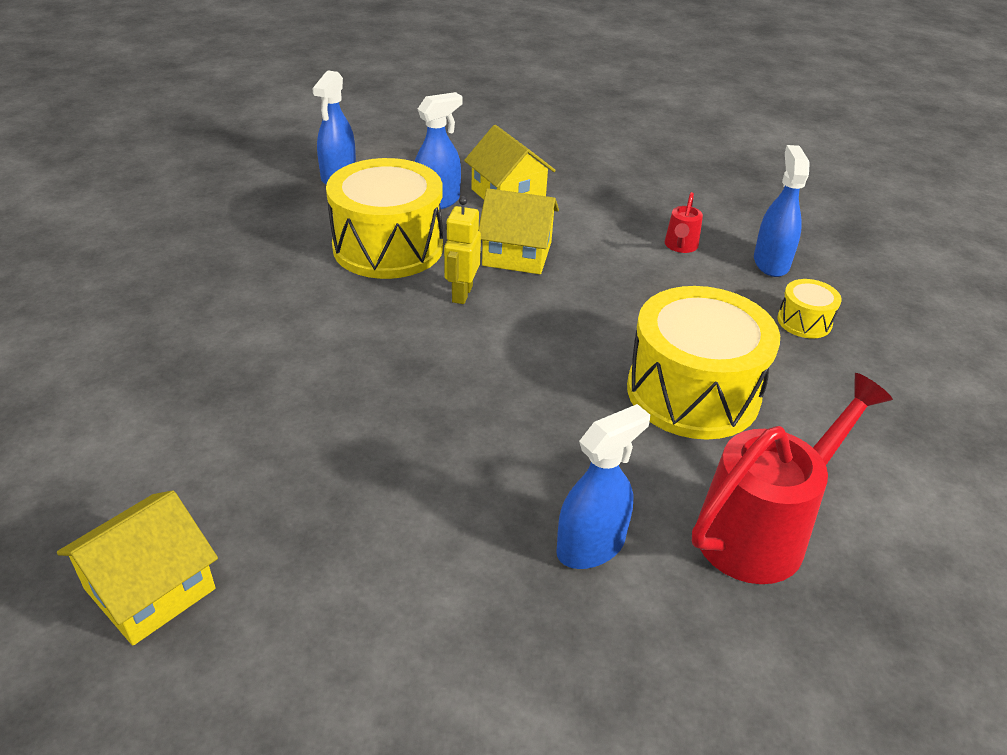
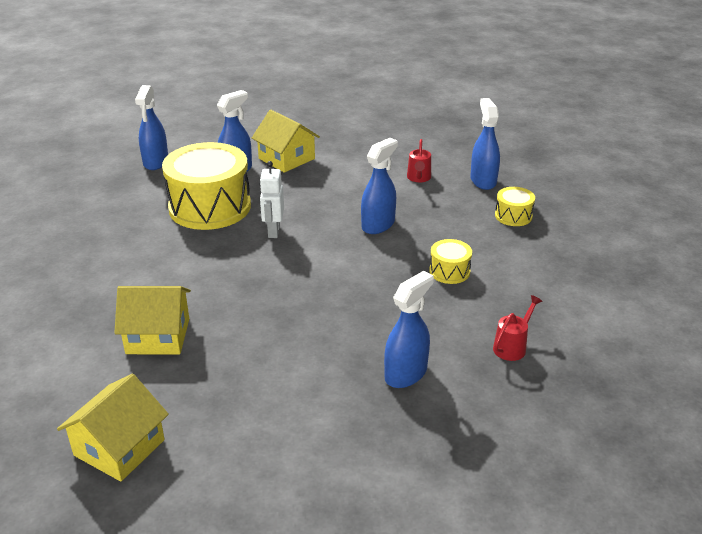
camera: 10 degrees left, 5 degrees down
(461, 294) = (273, 231): yellow robot -> white robot
(517, 254) = (305, 199): yellow house -> yellow house (158, 336)
(607, 306) = (378, 225): none -> blue spray bottle
(693, 392) = (449, 271): yellow drum -> yellow drum, size x0.45
(762, 530) = (512, 346): red watering can -> red watering can, size x0.46

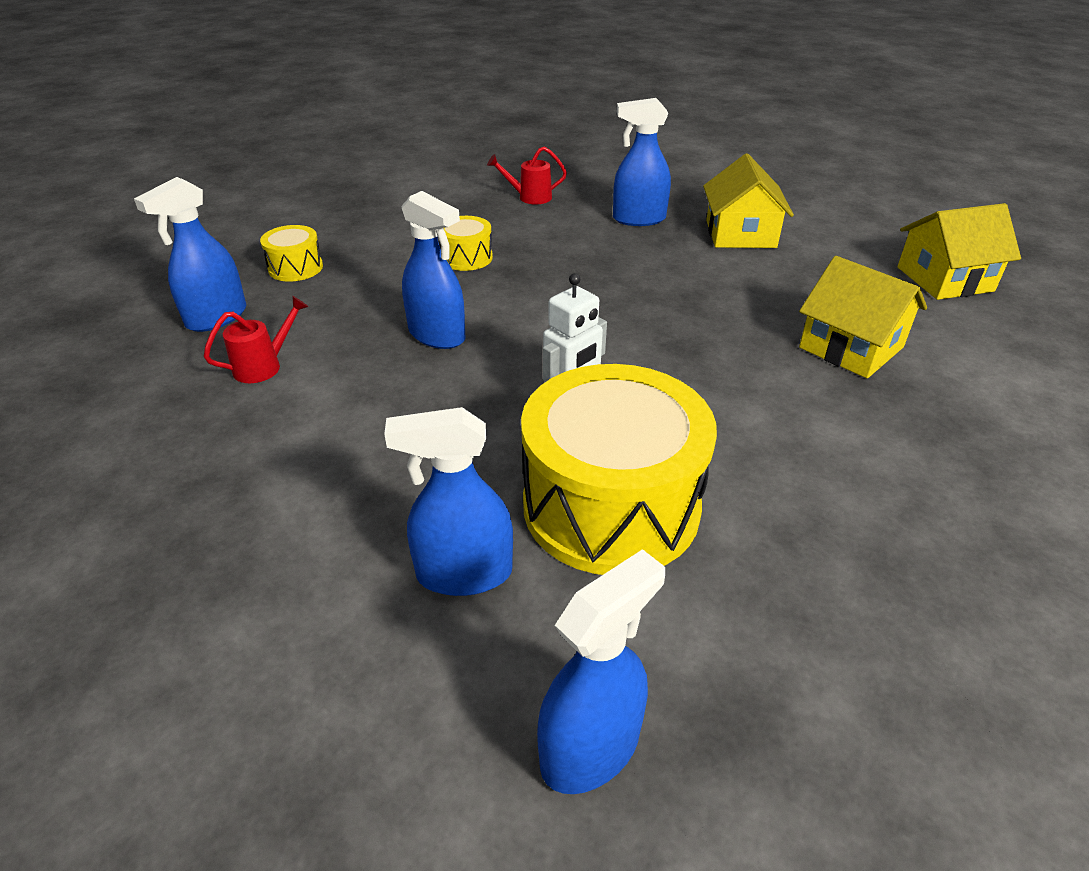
camera: 135 degrees left, 5 degrees up
(286, 159) = (341, 540): yellow house -> yellow house (740, 234)
(378, 225) = (437, 335): blue spray bottle -> blue spray bottle turned 135 degrees counterclockwise

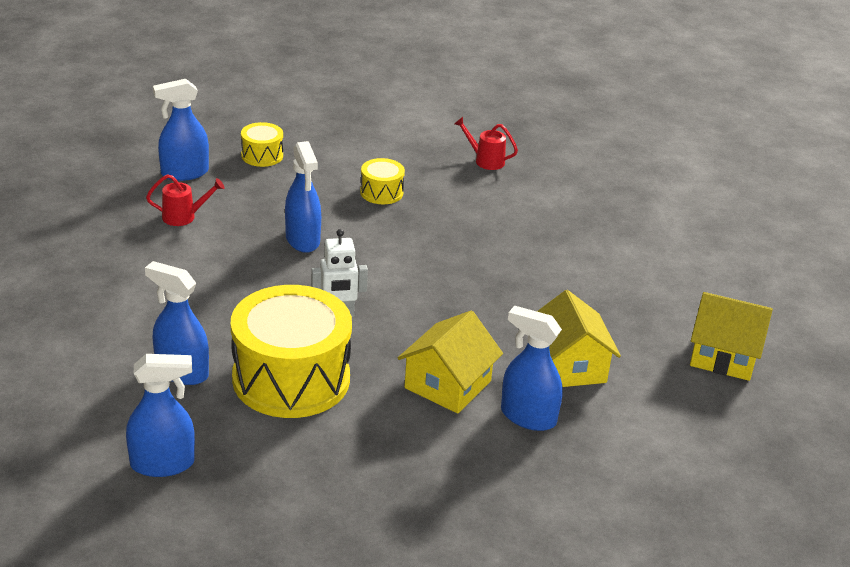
camera: 30 degrees right, 5 degrees down
(638, 219) = (547, 211): blue spray bottle -> blue spray bottle (528, 417)
(740, 234) = (612, 255): yellow house -> yellow house (448, 384)

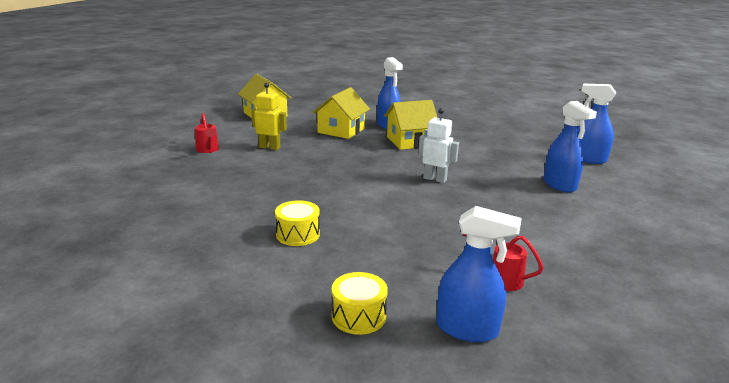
camera: 140 degrees left, 10 degrees down
(291, 378) = (493, 165): yellow drum -> none
(303, 240) = (409, 224): blue spray bottle -> none
(485, 160) = (170, 227): red watering can -> red watering can (208, 150)
(587, 286) = (270, 147): none -> yellow robot

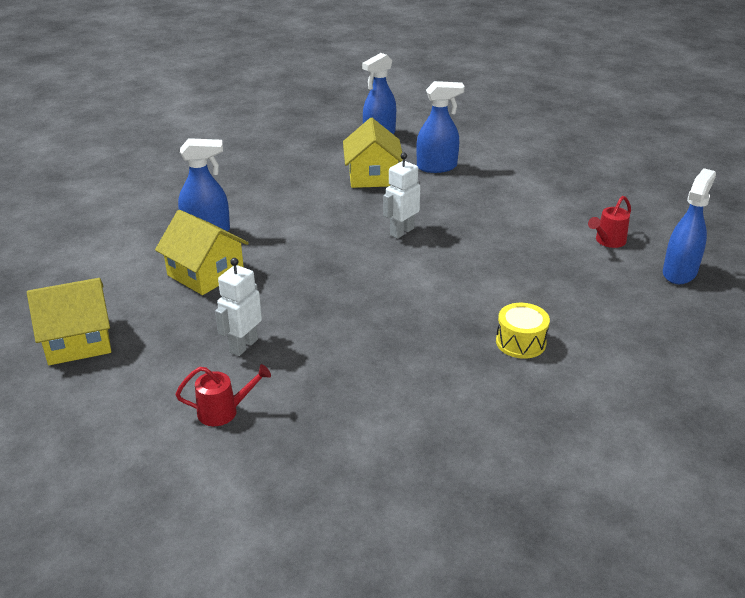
camera: 75 degrees left, 10 degrees up
(270, 147) = (243, 346): yellow robot -> white robot
(358, 316) = (667, 322): yellow drum -> none
(410, 141) = (278, 226): yellow house -> yellow house (372, 176)

